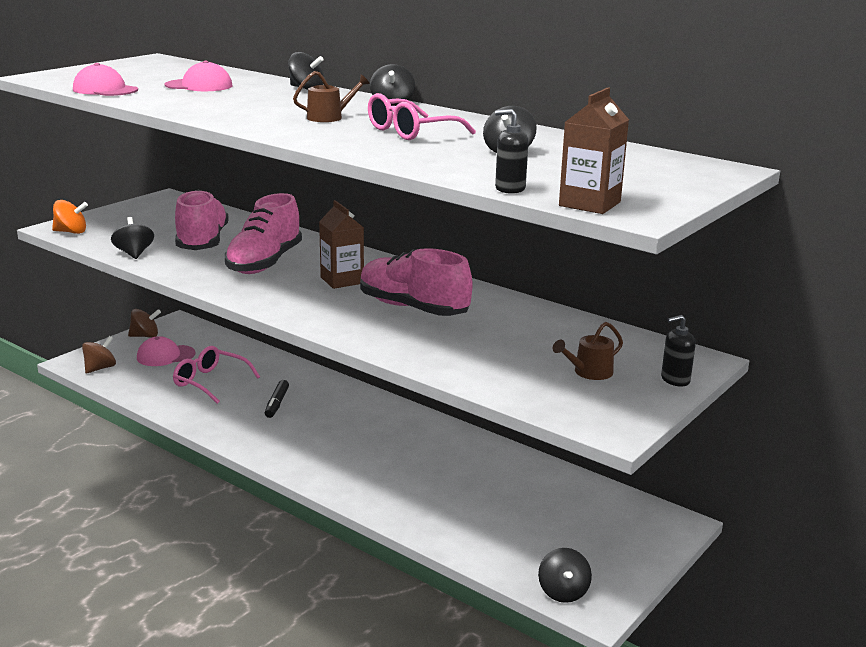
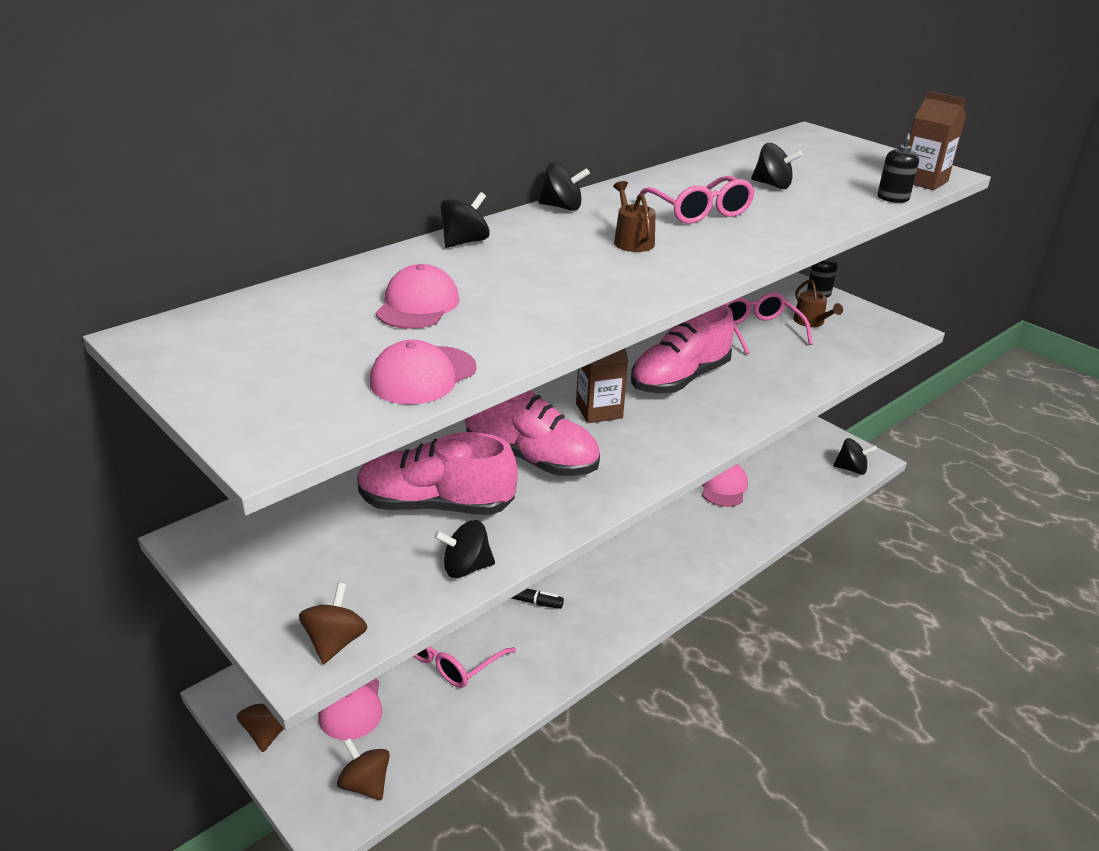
camera: 80 degrees left, 10 degrees up
(71, 232) = (335, 642): orange spinning top -> brown spinning top
(477, 496) = (723, 487): none -> pink cap
(542, 344) = (759, 331): none -> pink glasses

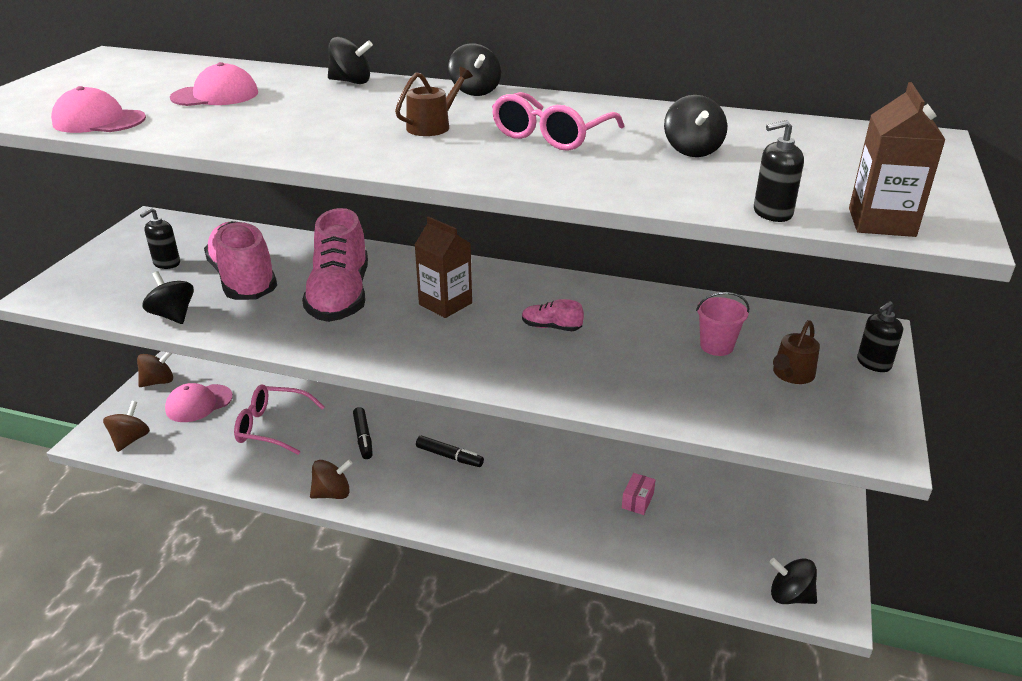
camera: 60 degrees right, 0 degrees up
(334, 549) = (166, 263): none -> black soap dispenser
(335, 642) = (66, 297): brown spinning top -> brown spinning top (332, 493)
(597, 558) = (449, 456): none -> black marker
(680, 379) = (551, 327): pink shoe -> pink shoe, size x0.43
(723, 487) = (637, 501): pink cap -> pink box
(759, 331) = (716, 346): pink glasses -> pink bucket
(851, 469) = (790, 596): black spinning top -> black spinning top turned 135 degrees clockwise

